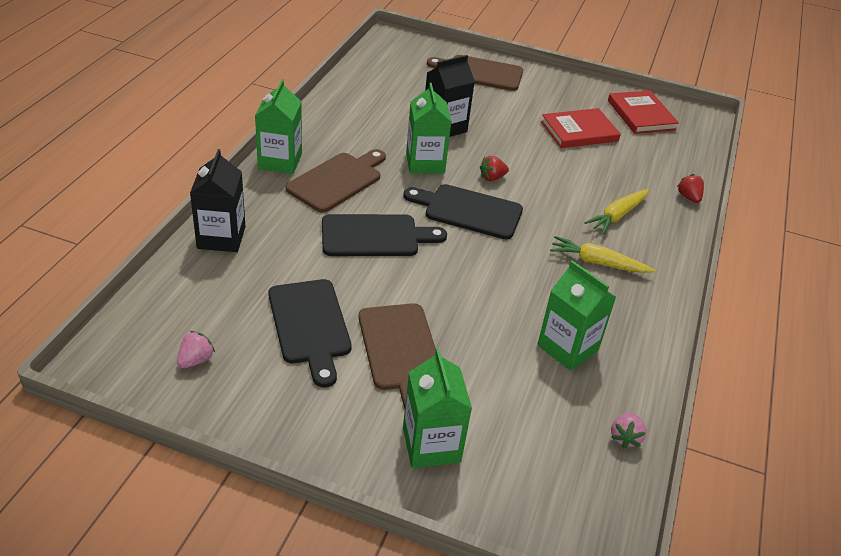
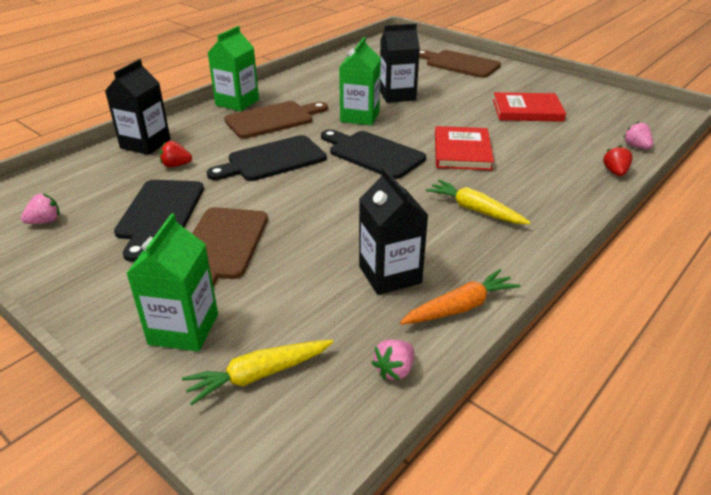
camera: 25 degrees right, 5 degrees down
(375, 236) = (272, 160): black cutting board -> black cutting board turned 135 degrees clockwise
(492, 178) = (414, 133): red strawberry -> red strawberry (176, 165)
(567, 348) = (390, 275): green carton -> black carton
(617, 216) = (523, 176): yellow carrot -> yellow carrot (258, 375)
(640, 367) = (460, 307): none -> orange carrot
(641, 115) = (602, 105): red book -> red book (462, 151)
(692, 164) = (636, 146): none -> pink strawberry

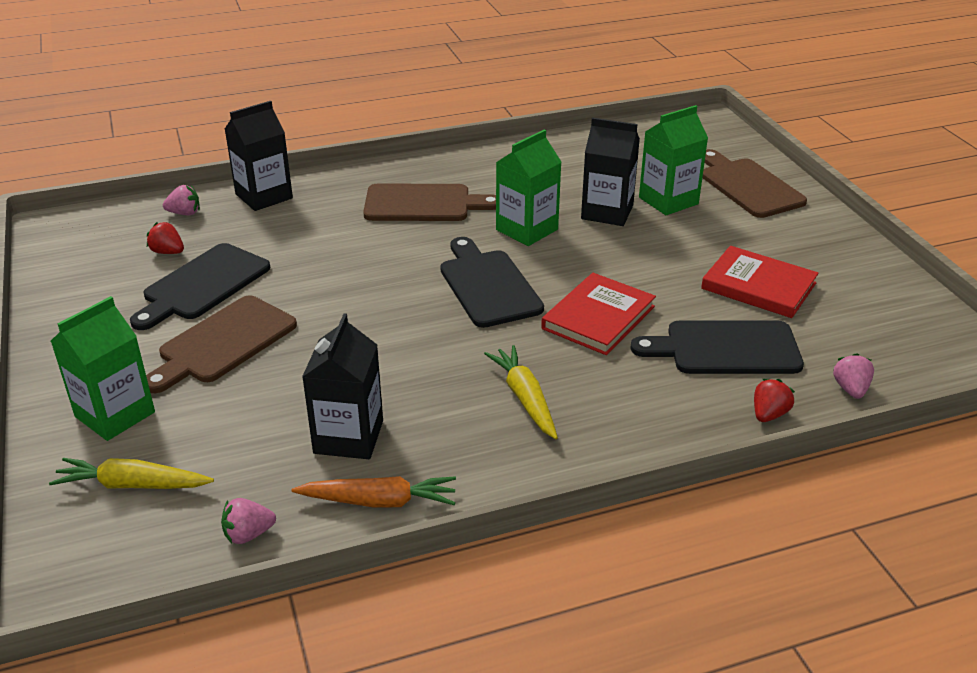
camera: 30 degrees right, 0 degrees up
(45, 221) = (102, 258): pink strawberry -> pink strawberry (184, 213)
(176, 165) = (269, 232): red strawberry -> red strawberry (168, 252)
(237, 102) = (407, 168): green carton -> green carton (668, 201)
(272, 160) = (370, 257): black cutting board -> black cutting board (725, 348)

